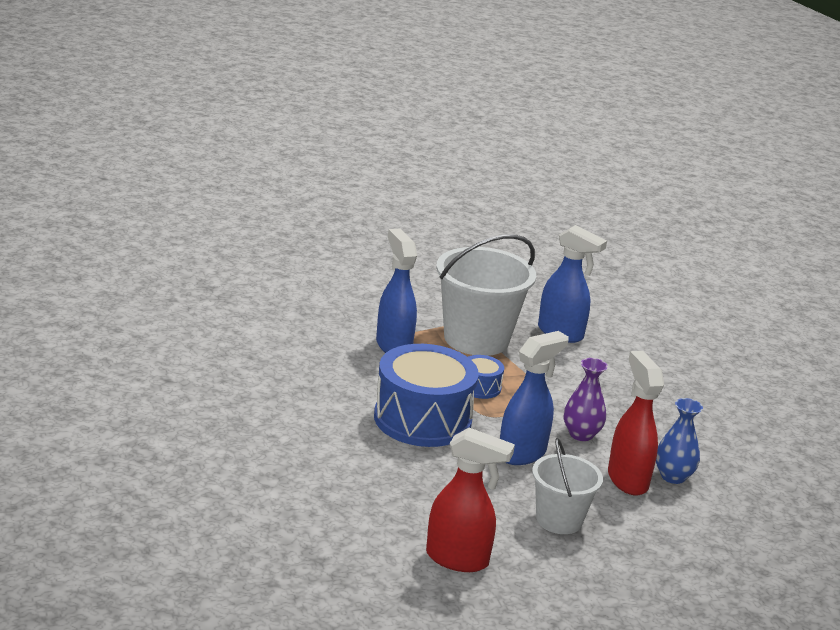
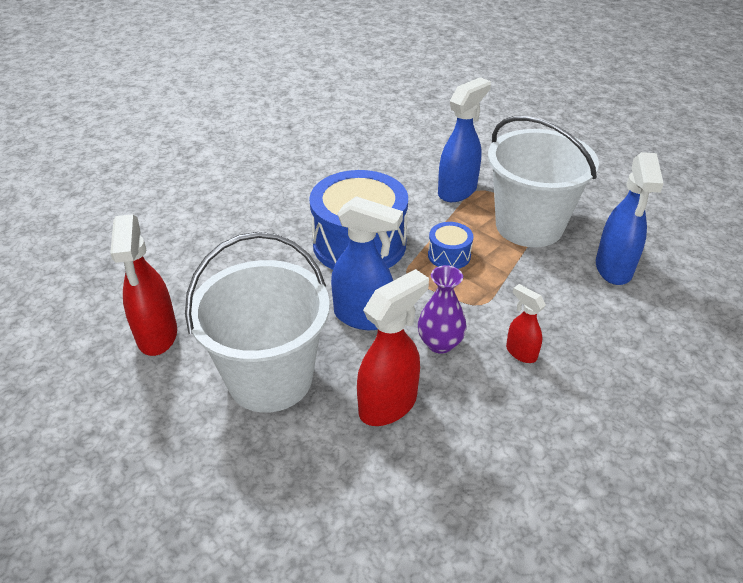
camera: 65 degrees right, 15 degrees up
(559, 520) = (270, 378): white bucket -> white bucket, size x1.69
(617, 408) = (520, 352): none -> red spray bottle
(673, 476) = (431, 440): blue vase -> none

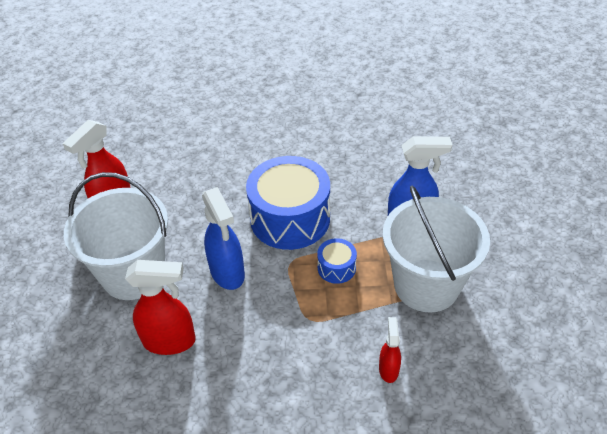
camera: 45 degrees right, 5 degrees up
(440, 343) = (248, 326): purple vase -> none
(520, 352) = (288, 373): red spray bottle -> red spray bottle (388, 369)
(613, 269) = (443, 366): blue spray bottle -> none

